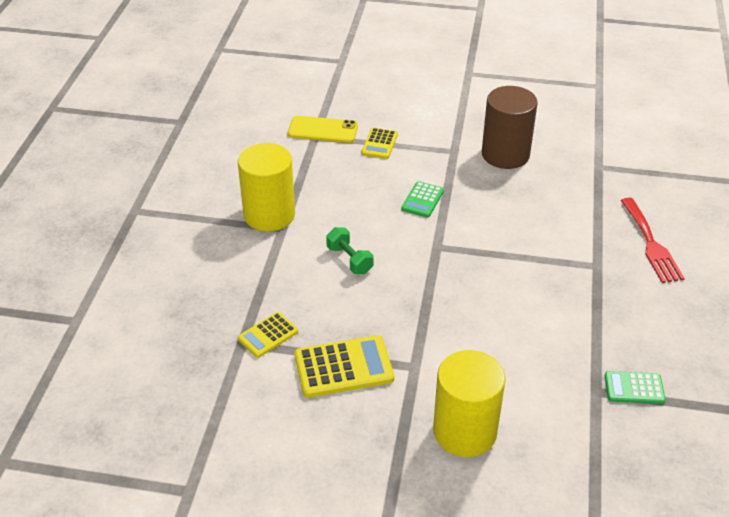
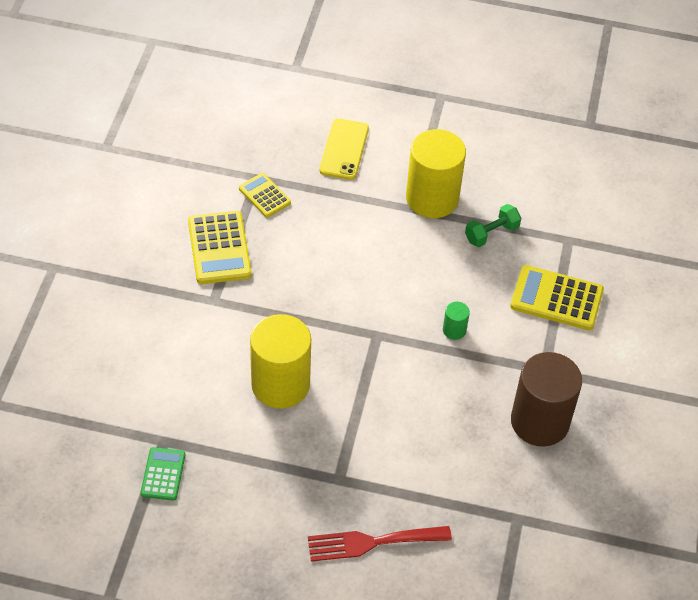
camera: 90 degrees right, 10 degrees up
(323, 130) = (581, 247): yellow phone -> yellow phone (344, 149)
(349, 260) = (361, 260): green dumbbell -> green dumbbell (491, 233)
(379, 144) = (556, 298): yellow calculator -> yellow calculator, size x1.68
(422, 200) = (454, 330): green calculator -> green cylinder
(465, 431) = (133, 330): yellow cylinder -> yellow cylinder (280, 384)

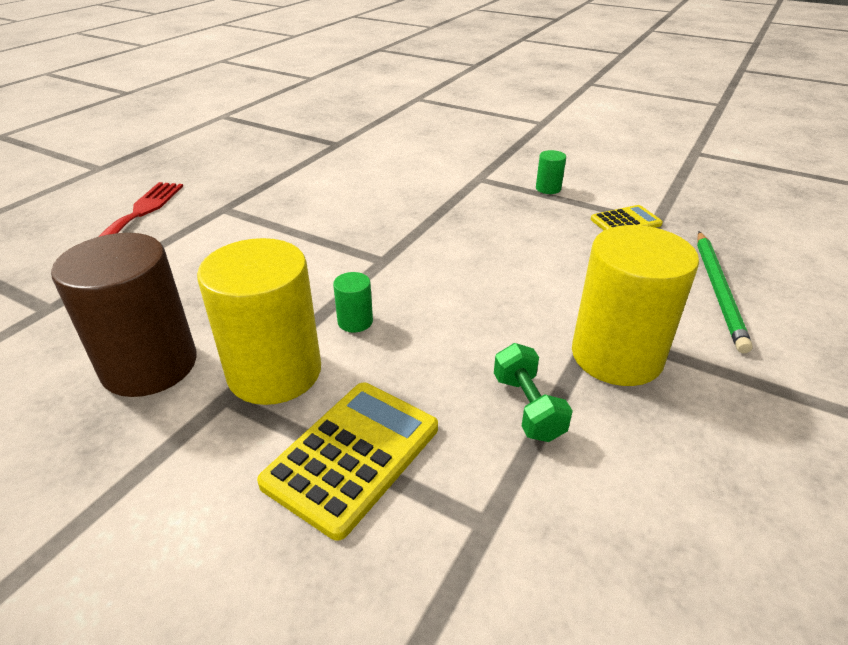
camera: 110 degrees right, 15 degrees down
(163, 474) = (306, 140): green calculator -> none
(219, 248) = (548, 188): yellow calculator -> green cylinder
(280, 384) = (356, 196): yellow cylinder -> yellow cylinder (274, 372)
(344, 149) = (718, 291): yellow phone -> green pencil

